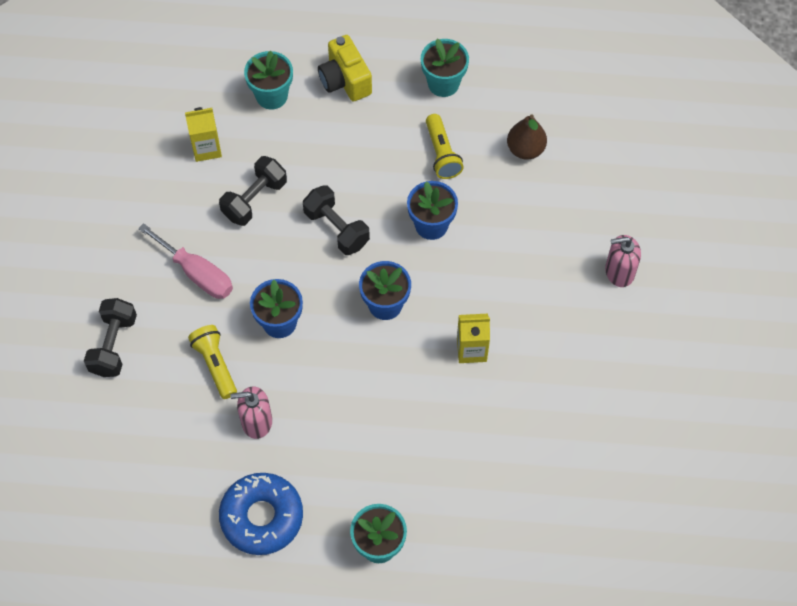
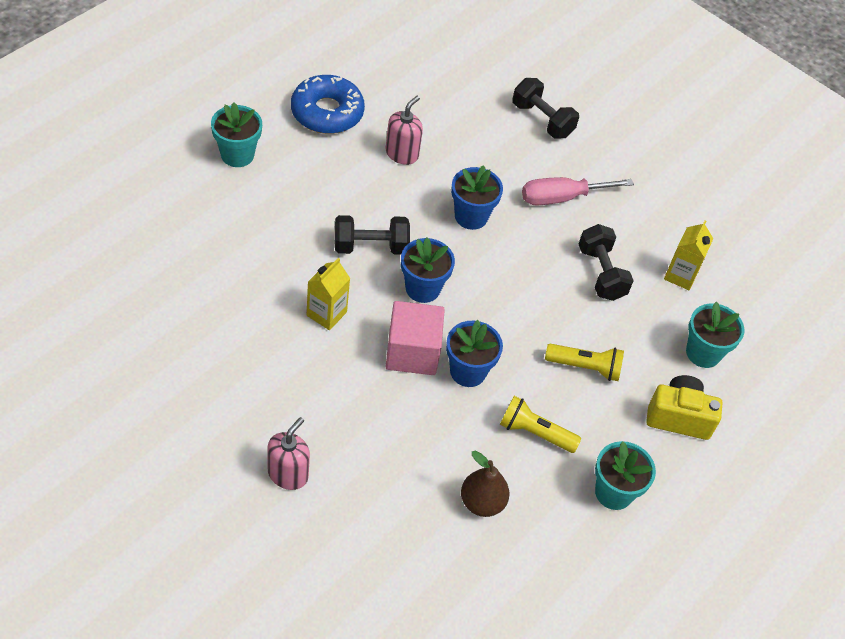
camera: 120 degrees right, 10 degrees down
(215, 365) = (471, 160): yellow flashlight -> yellow flashlight (585, 367)
(336, 228) = (524, 306): black dumbbell -> black dumbbell (370, 246)
(449, 270) = (412, 352): none -> pink cube

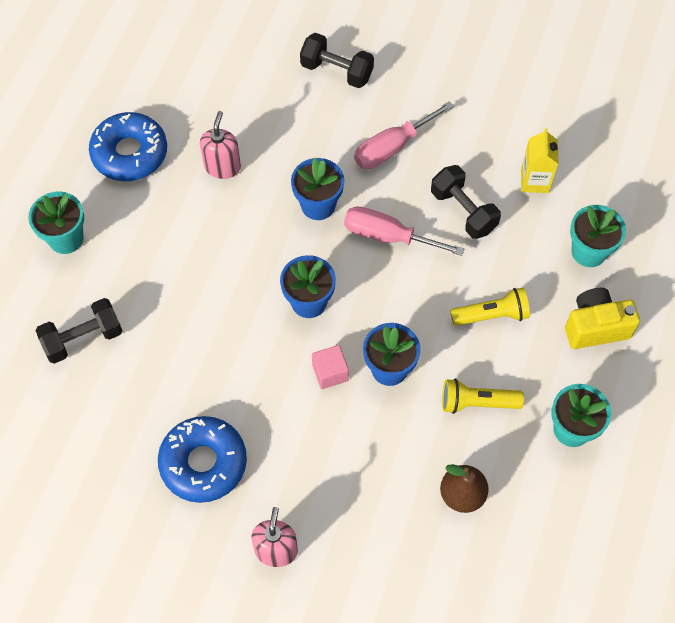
camera: 15 degrees left, 10 degrees up
(261, 376) = (203, 463): none -> blue donut
(326, 314) = (232, 369): yellow carton -> none
(370, 246) = (240, 280): black dumbbell -> black dumbbell (83, 339)
(412, 352) = (330, 372): pink cube -> pink cube, size x0.57
(521, 265) = (388, 236): none -> pink screwdriver

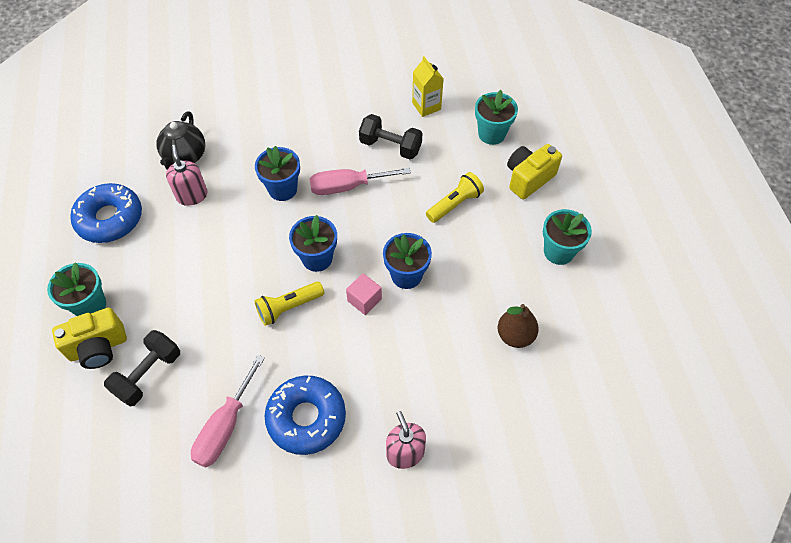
camera: 30 degrees left, 5 degrees down
(52, 287) = (98, 348): none -> yellow camera
(239, 118) = (185, 157): none -> black teapot
(336, 71) = (241, 96): black dumbbell -> none
(392, 147) = (313, 128): pink screwdriver -> pink screwdriver (225, 426)
(477, 402) = (483, 267): yellow flashlight -> yellow flashlight (289, 307)

